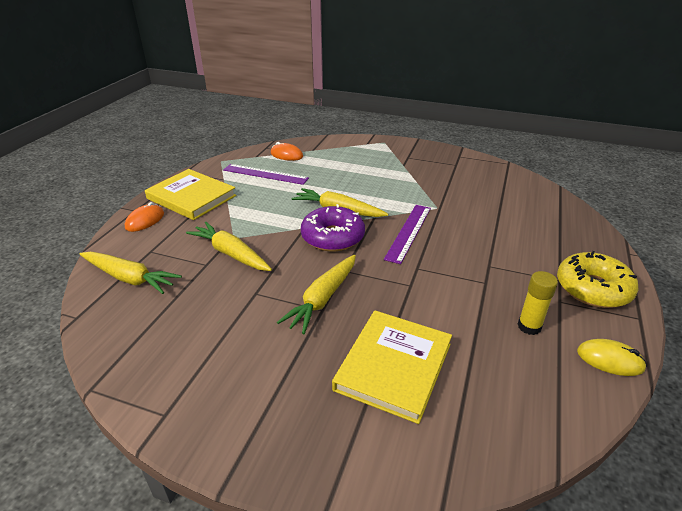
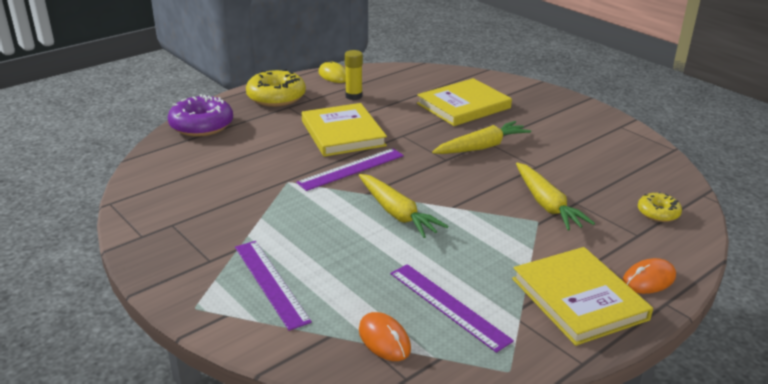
camera: 150 degrees left, 5 degrees down
(129, 278) = (658, 213): yellow carrot -> yellow donut
(333, 237) = (430, 188): purple donut -> purple donut (201, 125)
(364, 158) = (270, 283): none -> purple ruler
(463, 265) = (343, 133): none -> yellow book

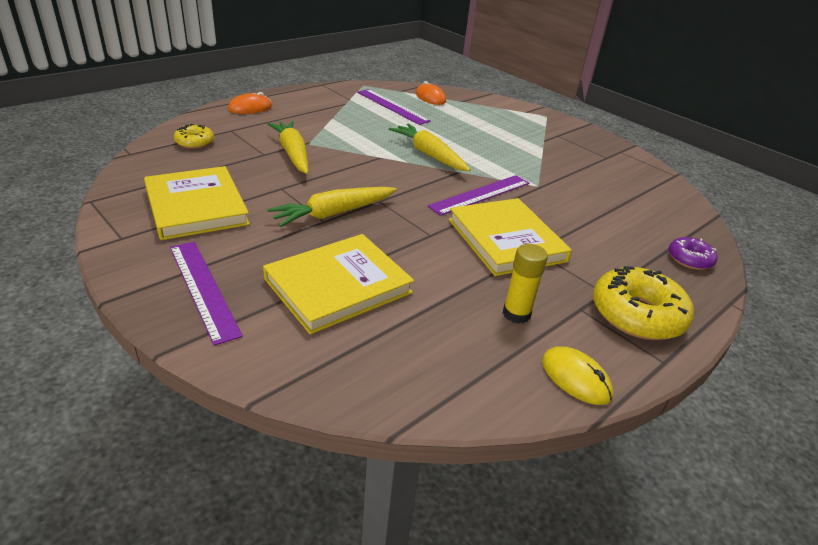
camera: 175 degrees right, 5 degrees up
(201, 125) = (689, 259): purple donut -> purple donut, size x0.55
(270, 283) = (508, 122): purple ruler -> purple ruler (203, 289)
(579, 299) = (306, 104): yellow book -> yellow book (196, 206)

